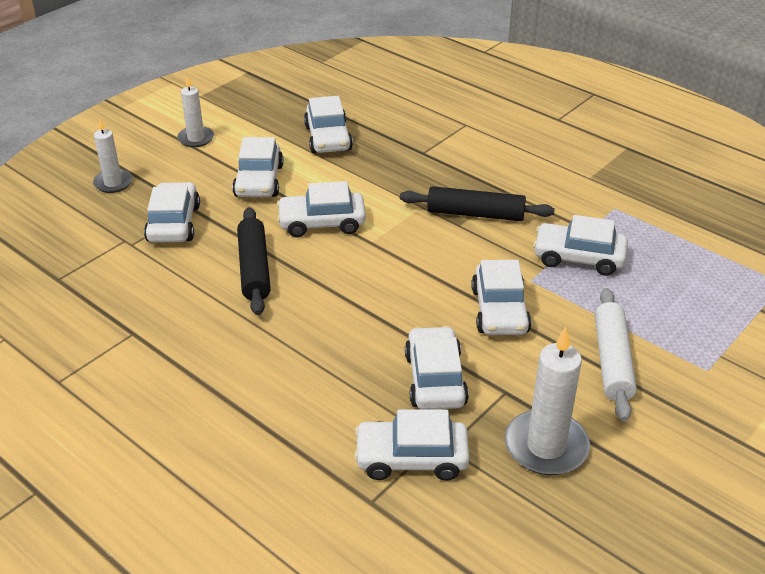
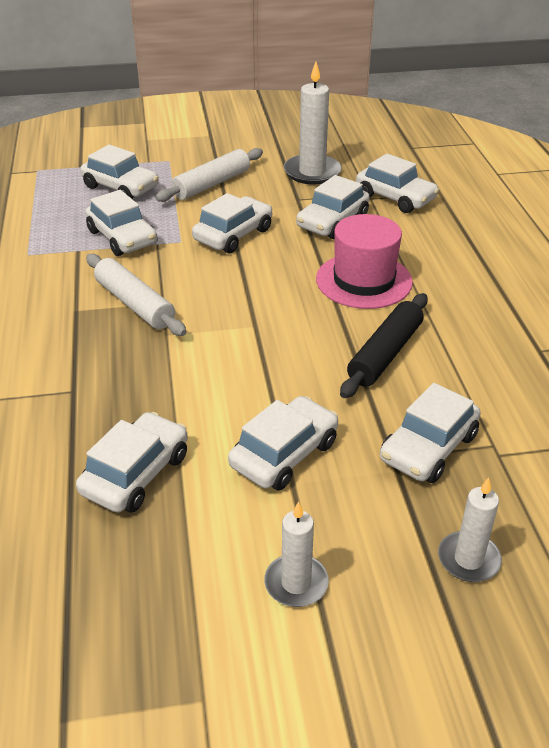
camera: 140 degrees left, 0 degrees up
(322, 223) = (276, 366): white car -> white car (121, 187)
(333, 324) = (364, 280): none -> pink hat
(475, 214) = (135, 304): black rolling pin -> white rolling pin

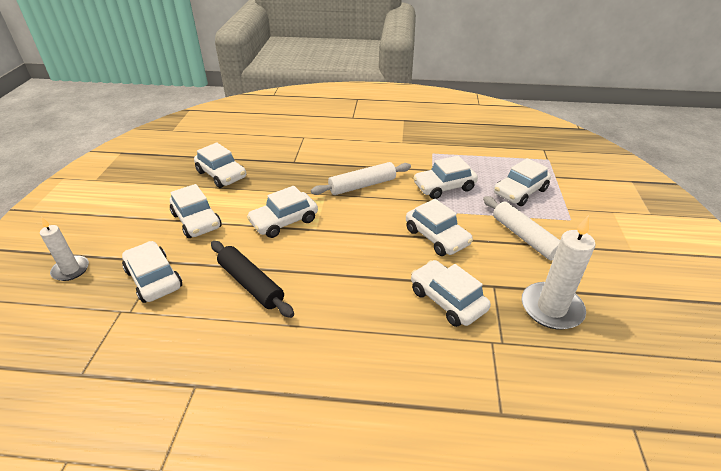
camera: 105 degrees right, 0 degrees up
(296, 583) = (118, 210): white candle -> none
(364, 280) = (346, 297): pink hat -> none
(395, 197) = (491, 364): white car -> white car (284, 221)

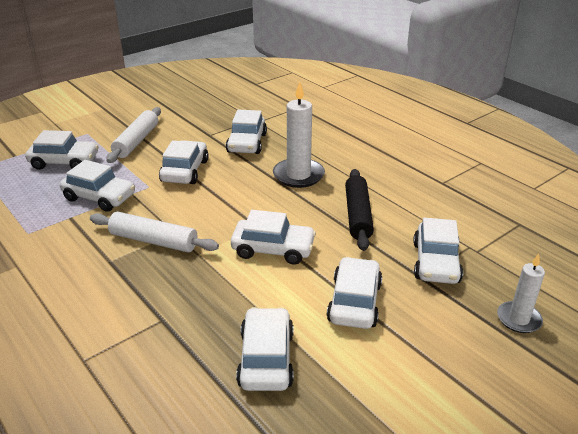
camera: 135 degrees left, 5 degrees down
(551, 308) = (203, 115): white candle -> white candle (298, 175)

